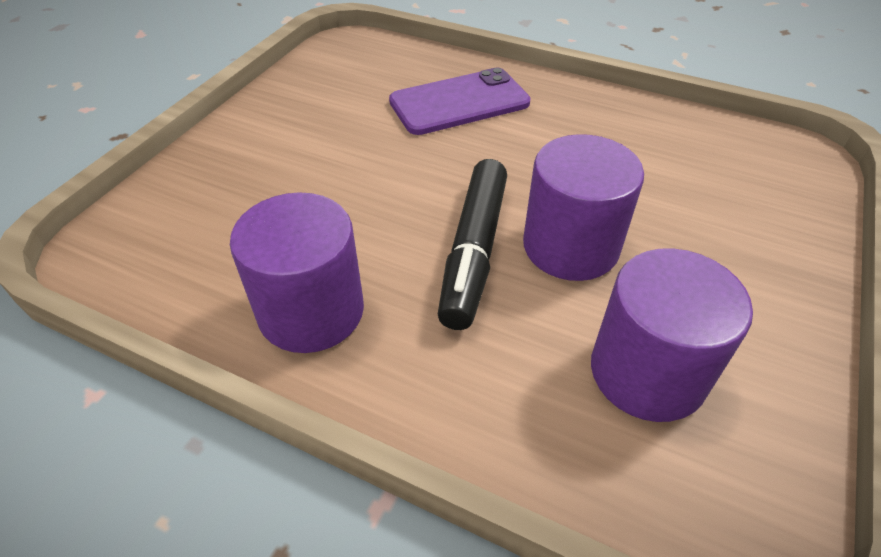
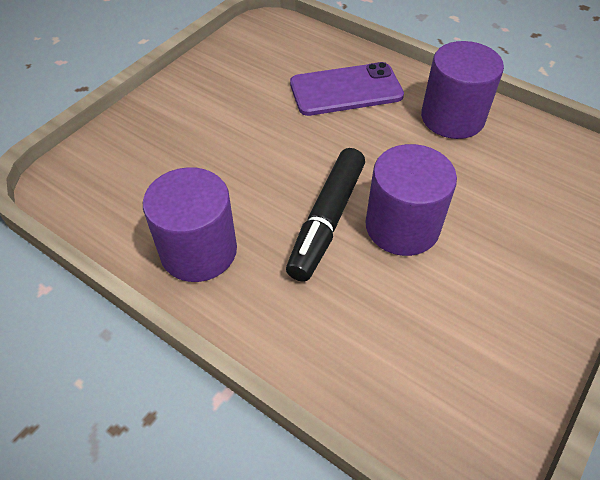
camera: 10 degrees right, 5 degrees up
(647, 372) = (432, 334): purple cylinder -> purple cylinder (452, 118)

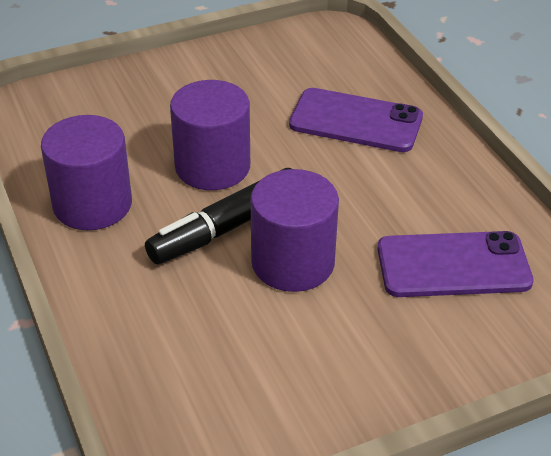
camera: 30 degrees right, 10 degrees down
(452, 118) = (445, 189): purple cylinder -> purple cylinder (212, 166)
(511, 175) = (453, 265): none -> purple phone

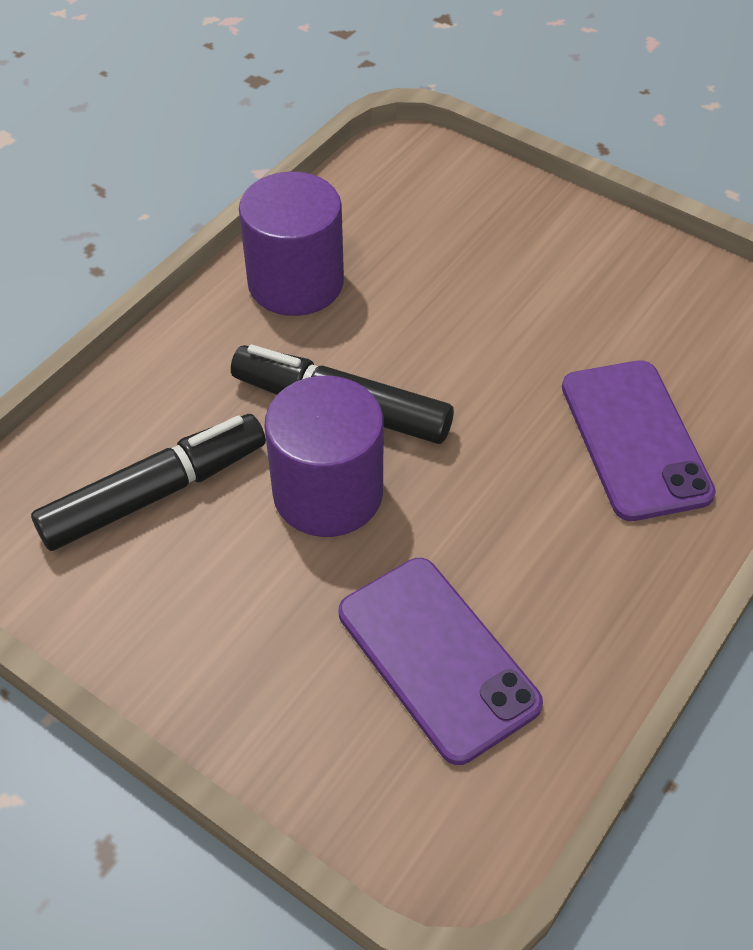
camera: 60 degrees right, 10 degrees up
(212, 166) = (433, 346): purple cylinder -> none
(223, 349) = (155, 493): none -> black marker

